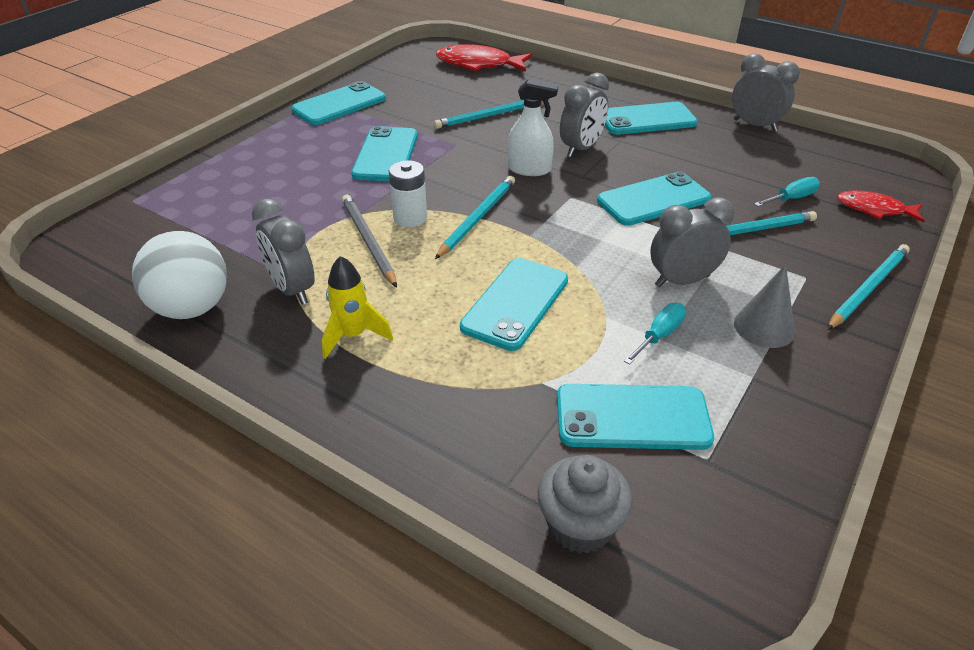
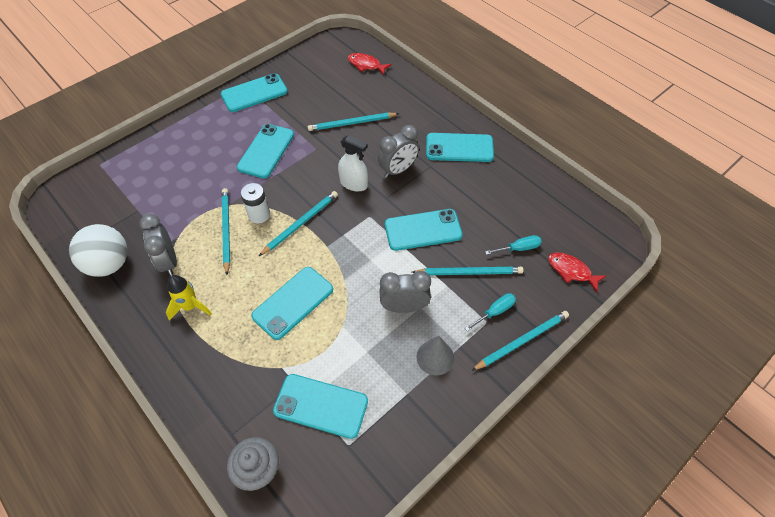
camera: 15 degrees right, 15 degrees up
(368, 241) = (226, 230): grey pencil -> turquoise pencil
(478, 64) = (366, 65): red fish -> red fish, size x0.63
(659, 335) = (367, 348): turquoise screwdriver -> turquoise screwdriver (495, 312)
(755, 125) = (535, 168): grey clock -> none

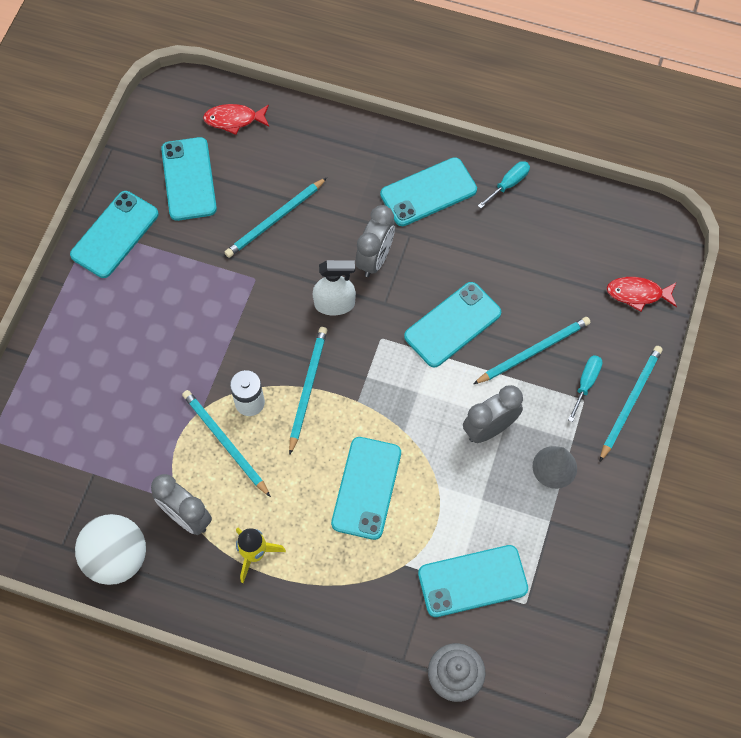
camera: 30 degrees left, 10 degrees up
(266, 151) = (194, 312): turquoise phone -> turquoise phone (189, 179)
(519, 248) = (569, 294): turquoise screwdriver -> turquoise screwdriver (508, 184)

